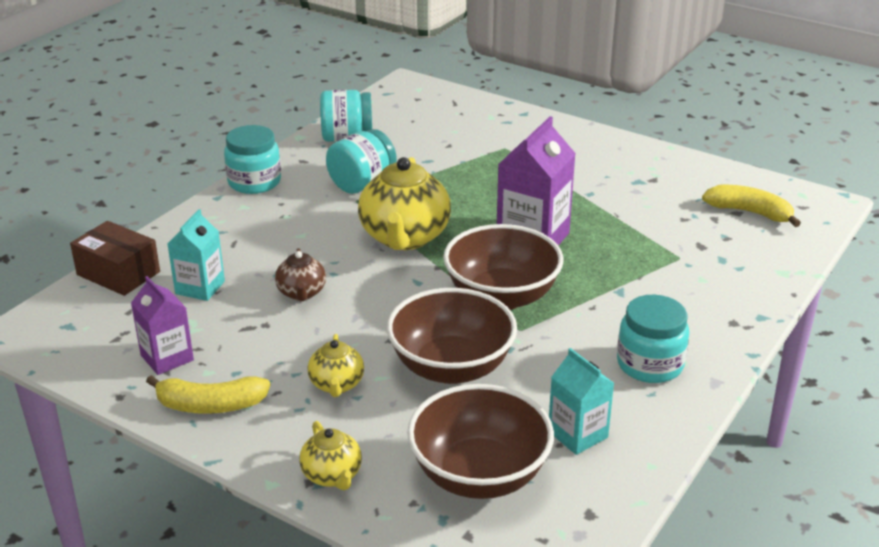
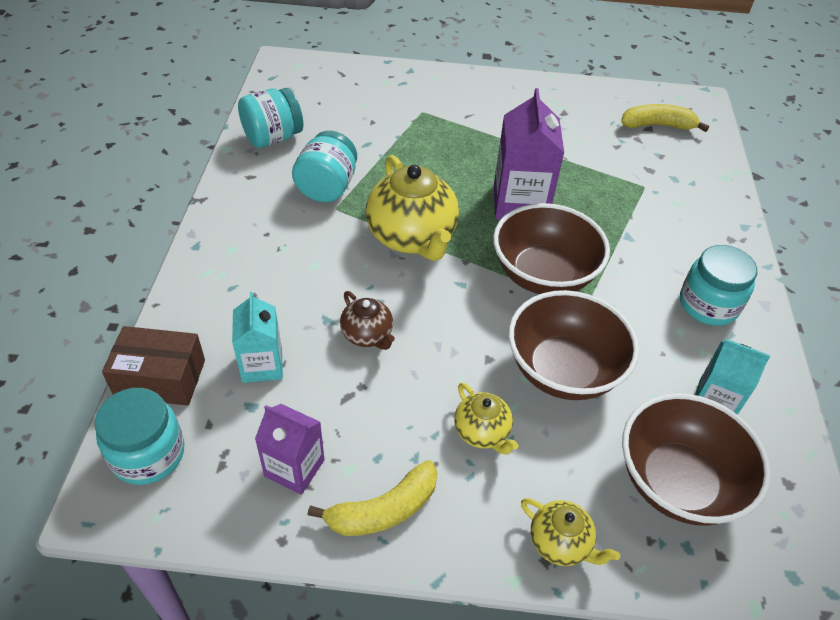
camera: 30 degrees left, 15 degrees up
(254, 182) = (221, 216): turquoise jar -> turquoise jar (148, 454)

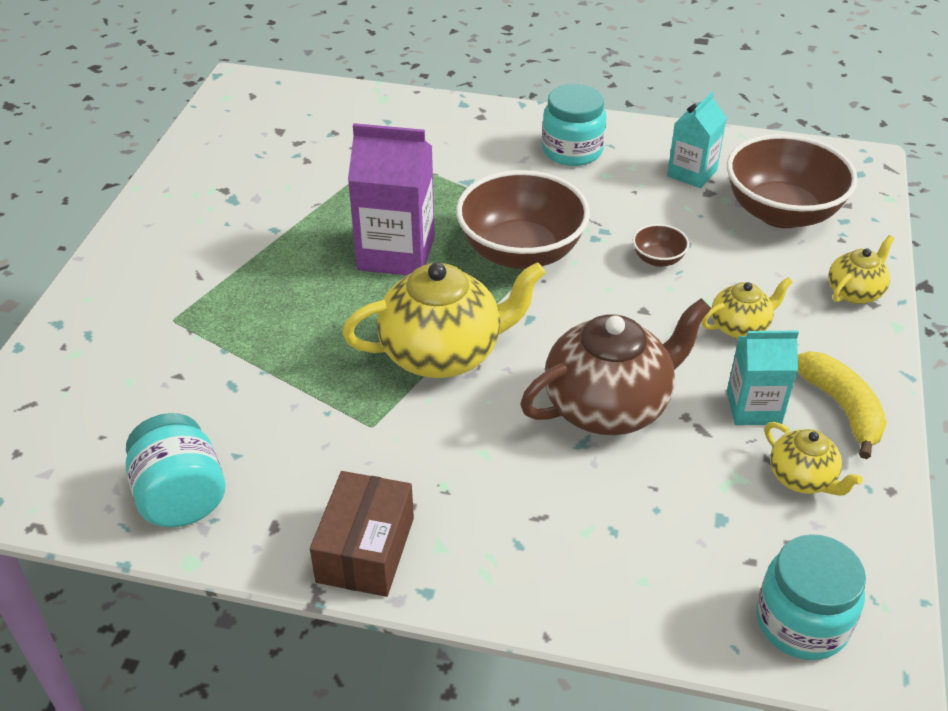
camera: 80 degrees left, 5 degrees down
(160, 378) = (682, 618): brown box -> brown box (365, 549)
(262, 365) = (657, 508): turquoise carton -> turquoise carton (753, 407)
(294, 468) = (802, 478): purple carton -> yellow teapot
(327, 187) = (323, 434): turquoise jar -> none
(367, 335) = (609, 406): brown teapot -> brown teapot, size x1.95
(563, 370) = (658, 259): brown bowl -> brown bowl, size x0.43
(657, 125) = (276, 123): yellow banana -> none

